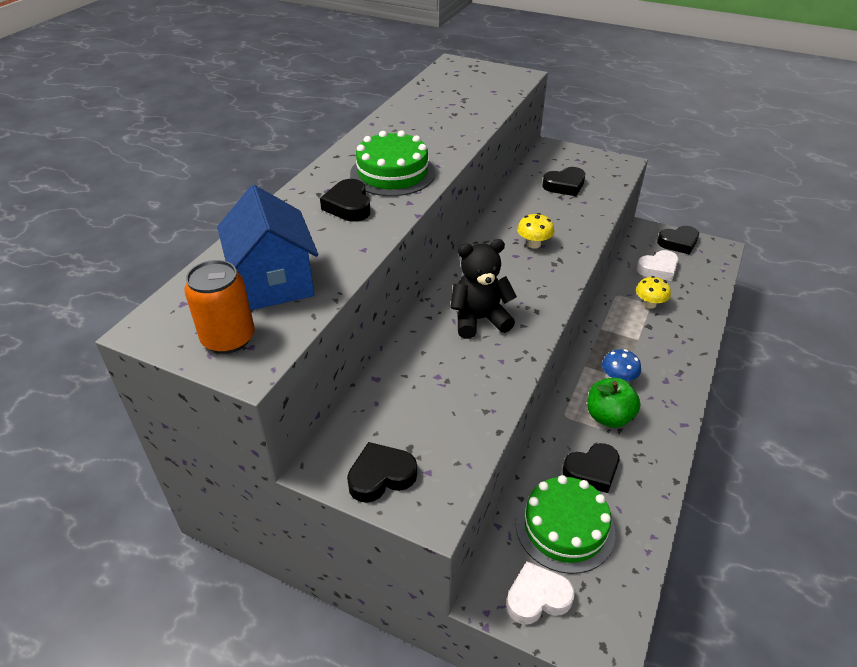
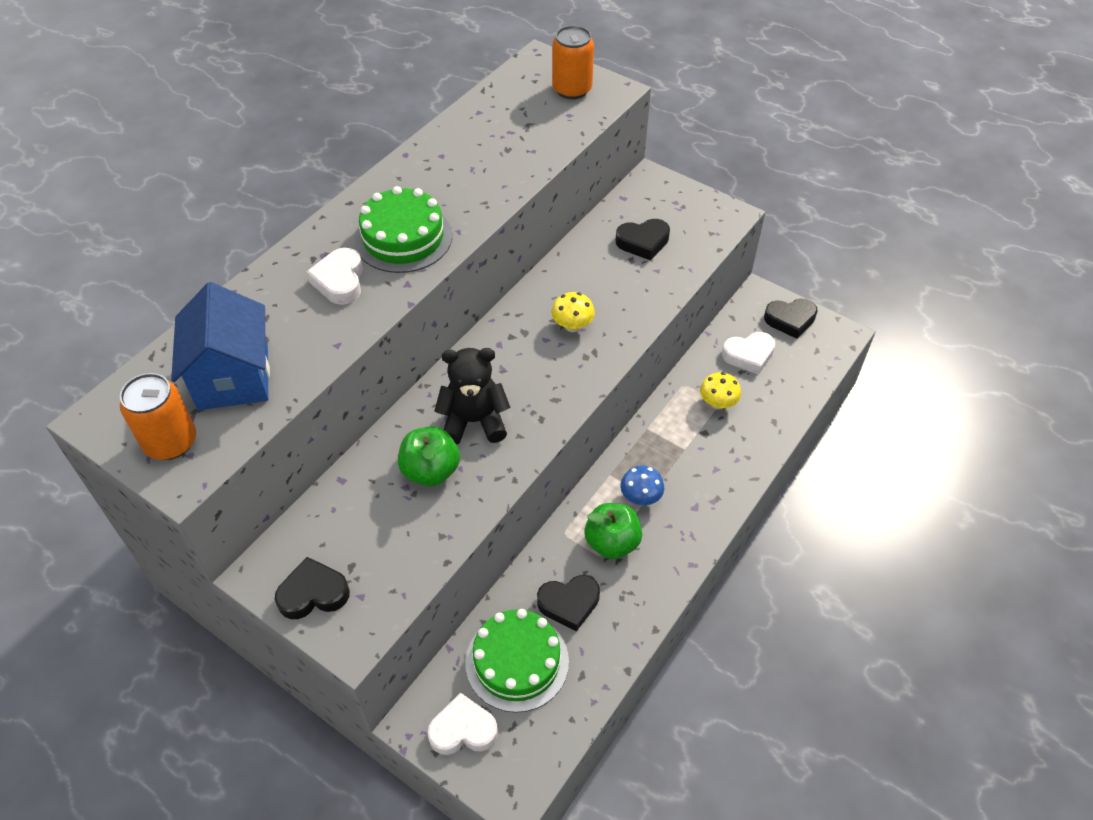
camera: 10 degrees right, 10 degrees up
(348, 206) = (340, 281): black heart -> white heart
(456, 361) = (430, 471): none -> green apple
(488, 77) = (572, 89): none -> orange can

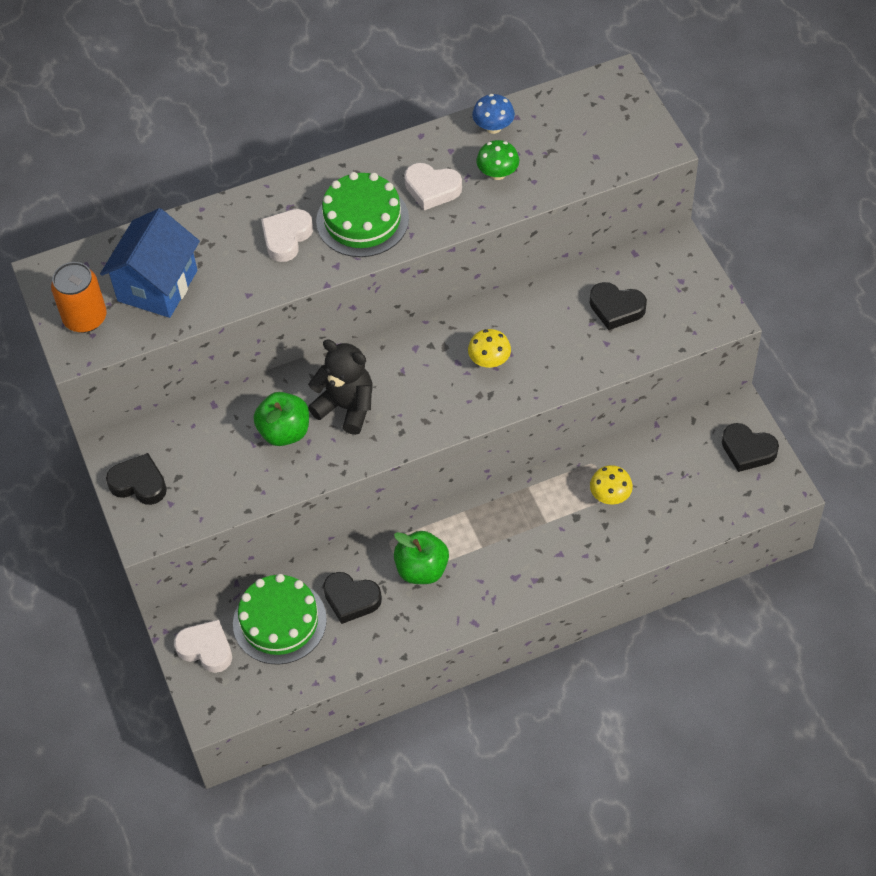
camera: 35 degrees right, 5 degrees up
(497, 157) = (498, 173): none -> green mushroom
(572, 89) = (620, 129): orange can -> none
(640, 497) = (475, 544): blue mushroom -> blue mushroom (493, 127)
(748, 355) = (677, 465): white heart -> white heart (432, 189)

